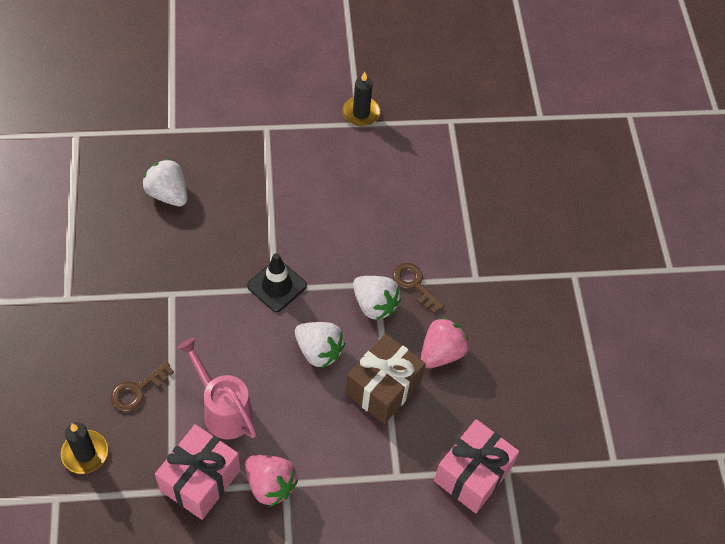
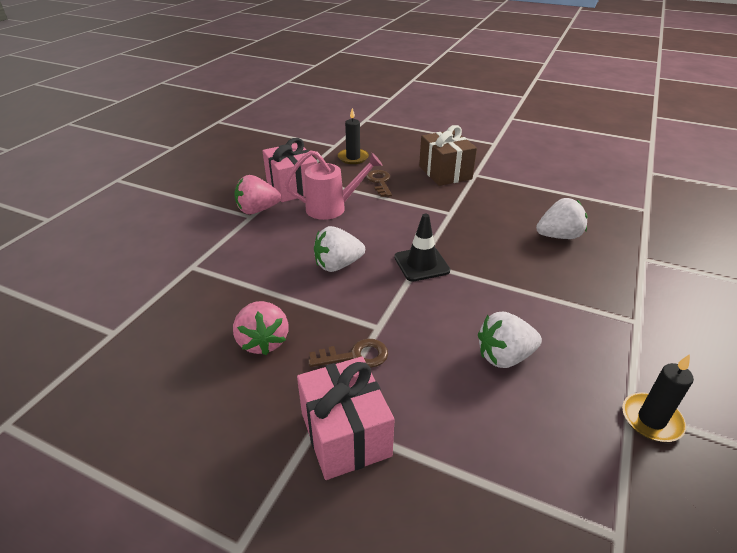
camera: 125 degrees right, 20 degrees down
(374, 305) = (355, 316): white strawberry -> white strawberry (504, 356)
(383, 388) = (269, 288): brown gift -> brown gift (445, 172)
(472, 474) = (138, 308): pink gift -> pink gift (345, 434)

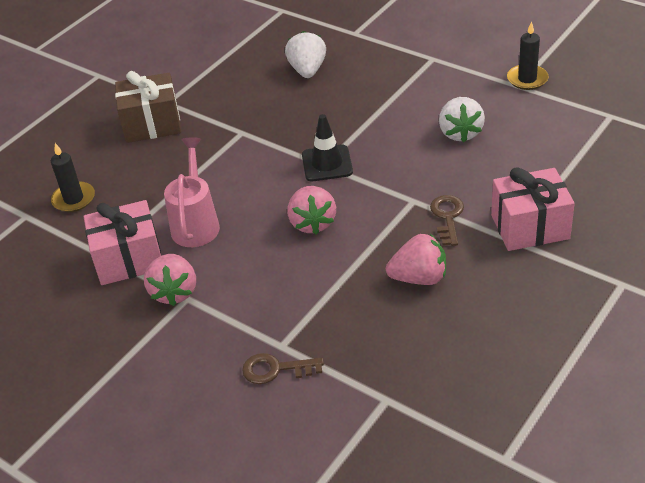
camera: 75 degrees left, 5 degrees up
(338, 265) = (312, 223): white strawberry -> pink strawberry
(380, 182) = (151, 179): brown key -> brown key (276, 369)

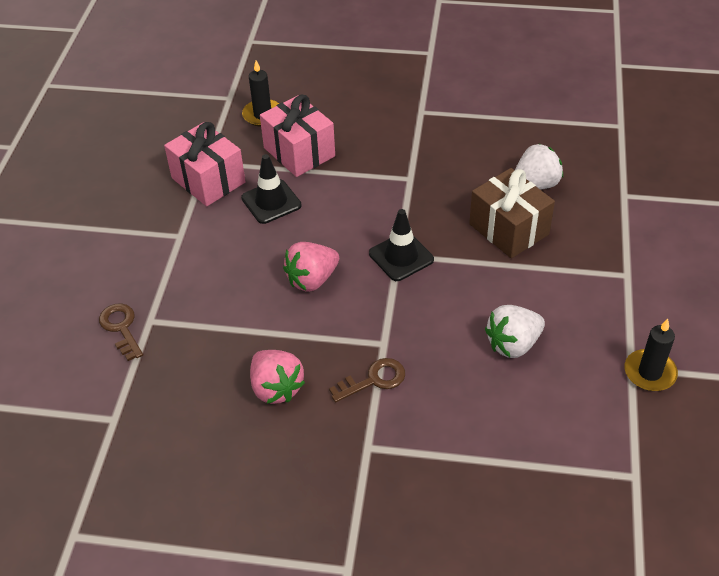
camera: 60 degrees right, 5 degrees up
(152, 124) = (385, 116): brown gift -> brown gift (509, 229)
(174, 292) = (183, 225): pink strawberry -> none
(196, 223) = (271, 202): pink watering can -> black traffic cone
(530, 227) = (395, 456): pink gift -> pink gift (299, 152)

